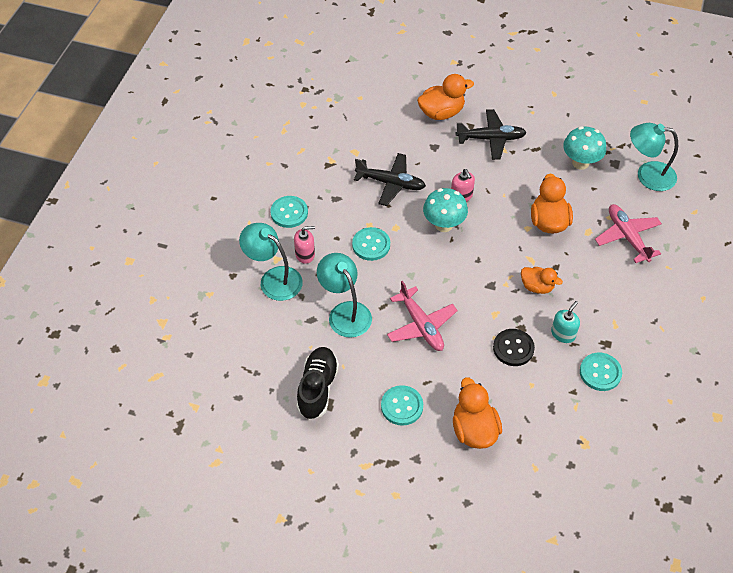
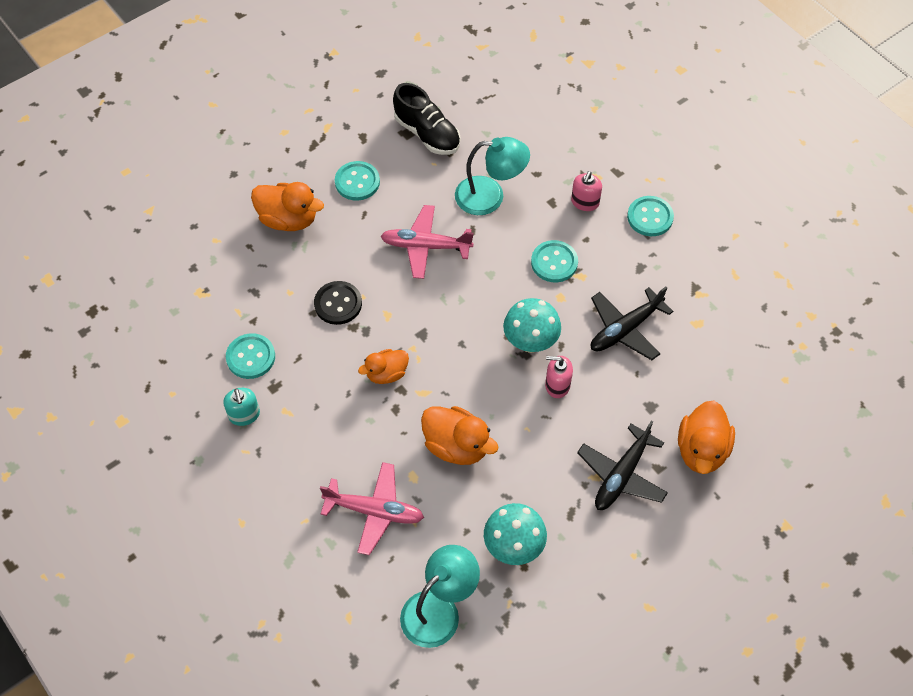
camera: 125 degrees right, 5 degrees up
(274, 279) = (574, 163): turquoise lamp -> none
(563, 334) = (316, 357): turquoise soap dispenser -> turquoise soap dispenser (244, 415)

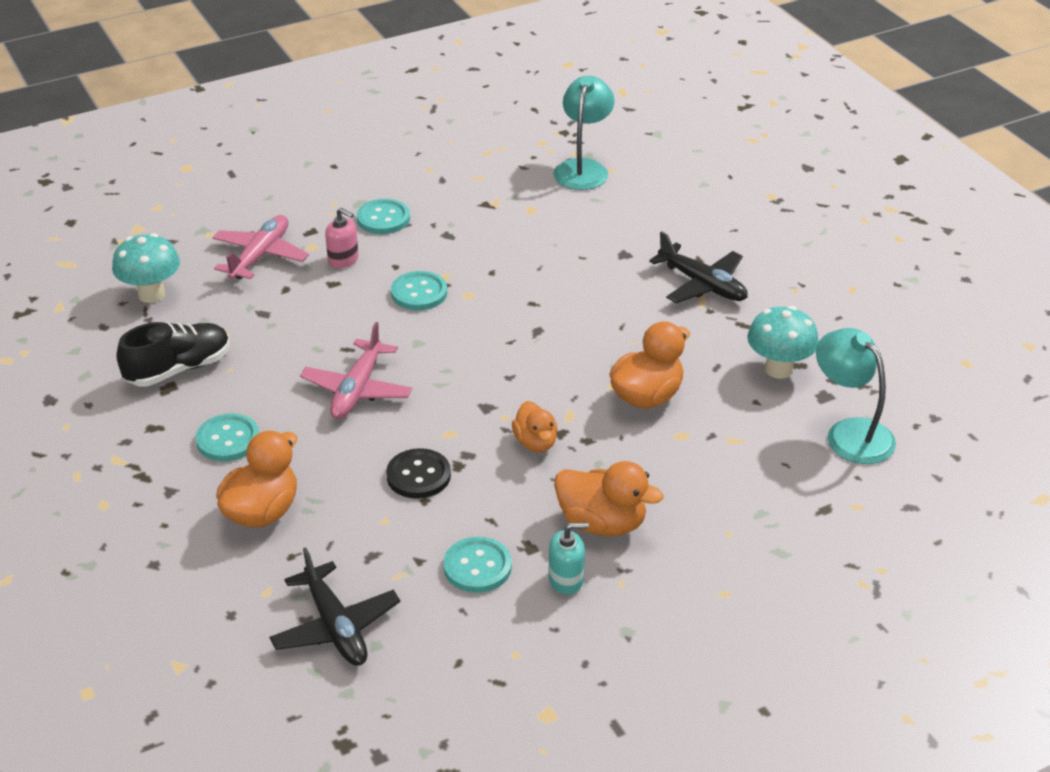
camera: 80 degrees left, 20 degrees down
(375, 511) = (723, 471): pink plane -> pink plane (260, 255)
(490, 196) = (303, 329): turquoise lamp -> turquoise lamp (583, 168)
(530, 342) = (522, 324): turquoise mushroom -> turquoise mushroom (151, 294)
(557, 385) = (583, 312): pink soap dispenser -> none
(625, 329) = (525, 256): black plane -> black plane (336, 627)
(701, 450) = (682, 230): orange duck -> orange duck (602, 523)

